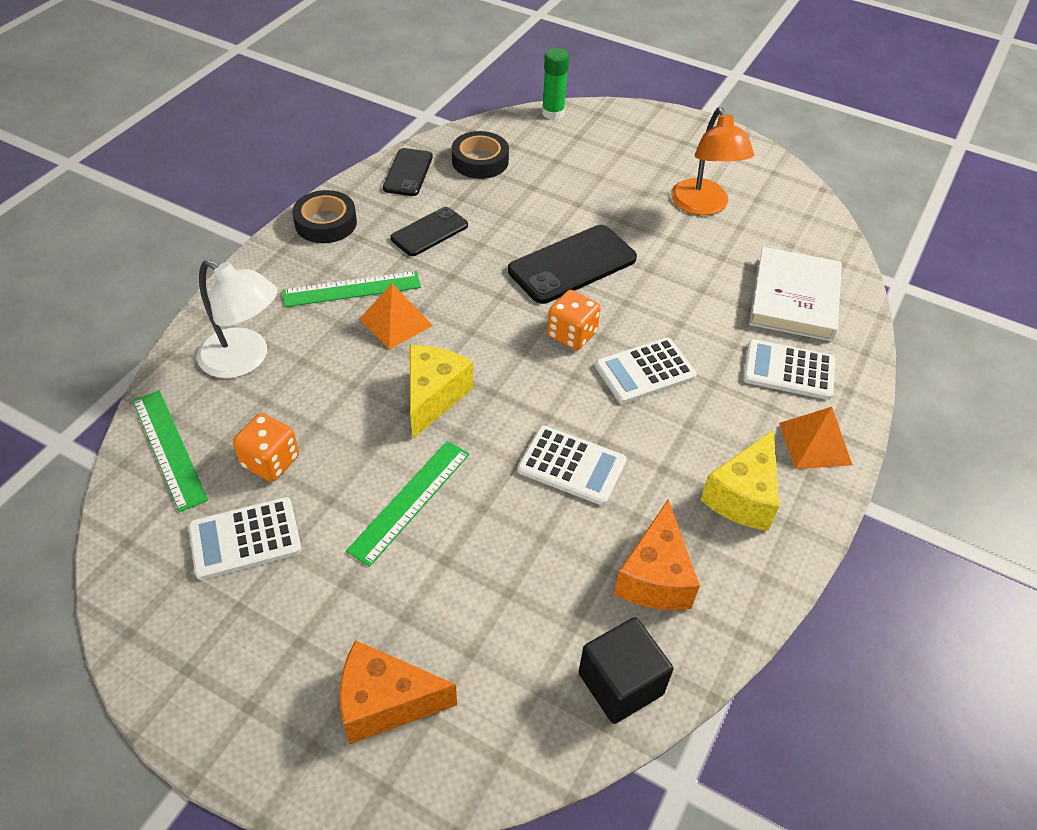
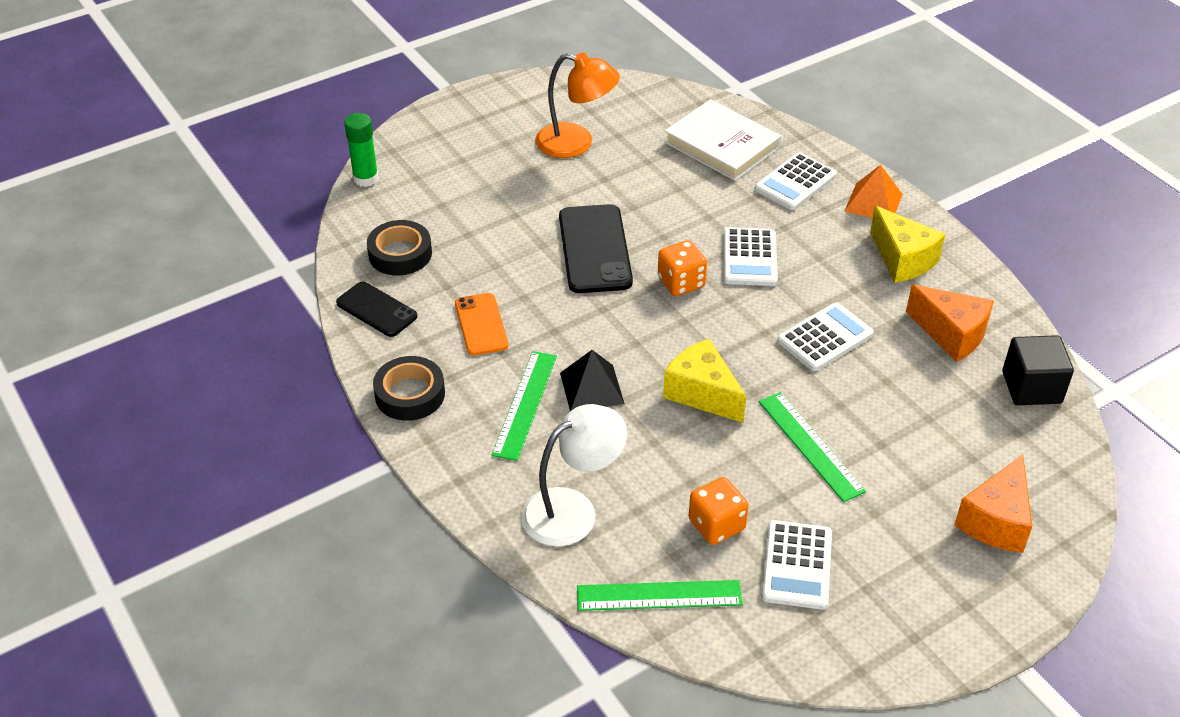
camera: 60 degrees left, 5 degrees down
(395, 322) = (591, 388): orange pyramid -> black pyramid
(429, 232) = (481, 324): black phone -> orange phone

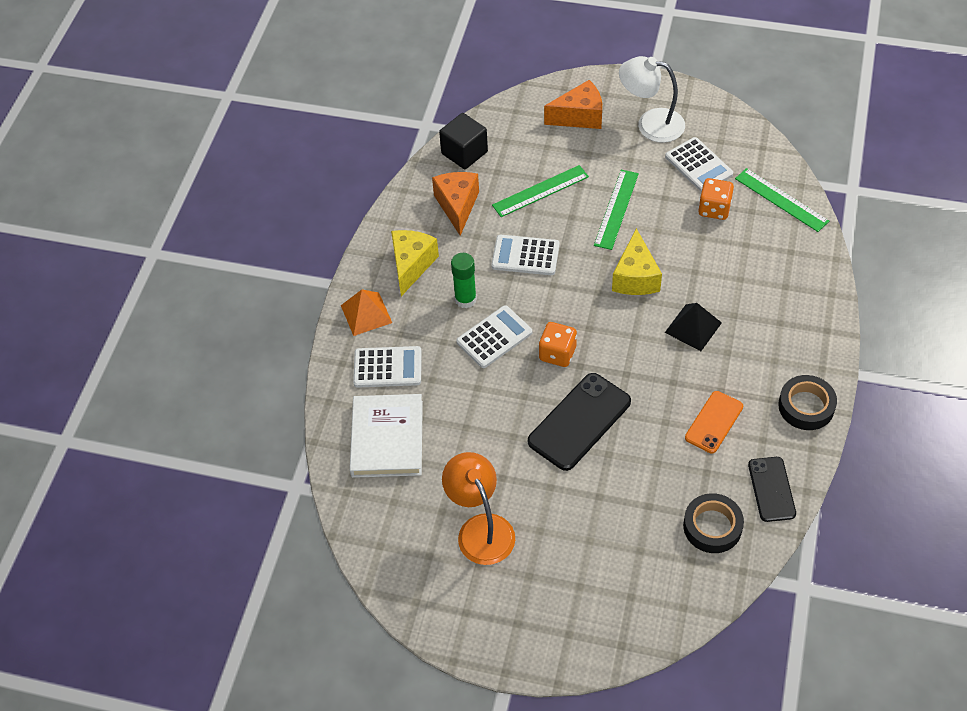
camera: 130 degrees left, 10 degrees up
(365, 178) = (670, 629): green glue stick -> green glue stick (465, 299)
(525, 404) = (743, 346): green ruler -> green ruler (540, 191)
(573, 510) = (780, 269): white lamp -> white lamp (650, 124)
(796, 565) = (698, 165): white calculator -> white calculator turned 90 degrees clockwise

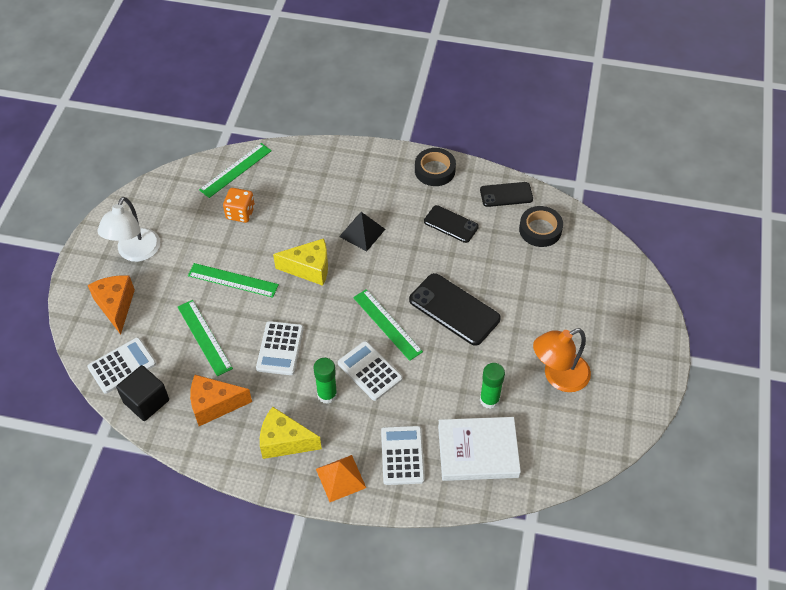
camera: 95 degrees left, 0 degrees up
(452, 453) = (489, 400): none -> green glue stick
(557, 353) = (387, 324): orange dice -> green ruler
(698, 165) = (190, 221): white calculator -> white calculator (122, 366)
(714, 422) = (451, 224): orange phone -> black phone

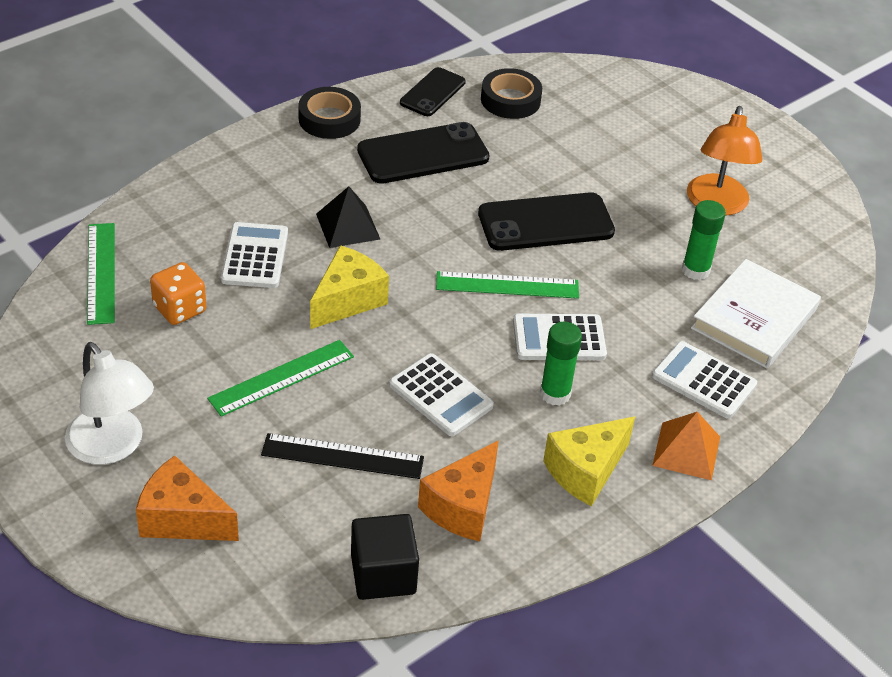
camera: 55 degrees left, 10 degrees down
(122, 366) = (294, 568): white calculator -> white calculator (255, 256)
(204, 337) = (342, 456): green ruler -> black ruler
(451, 224) = (423, 154): black phone -> black phone, size x1.61

